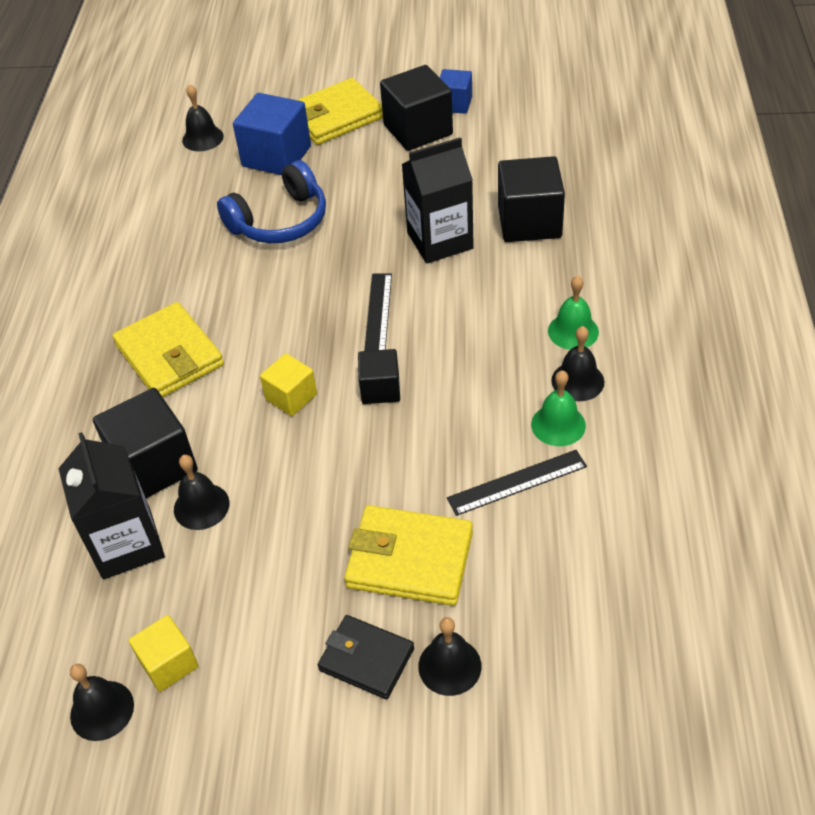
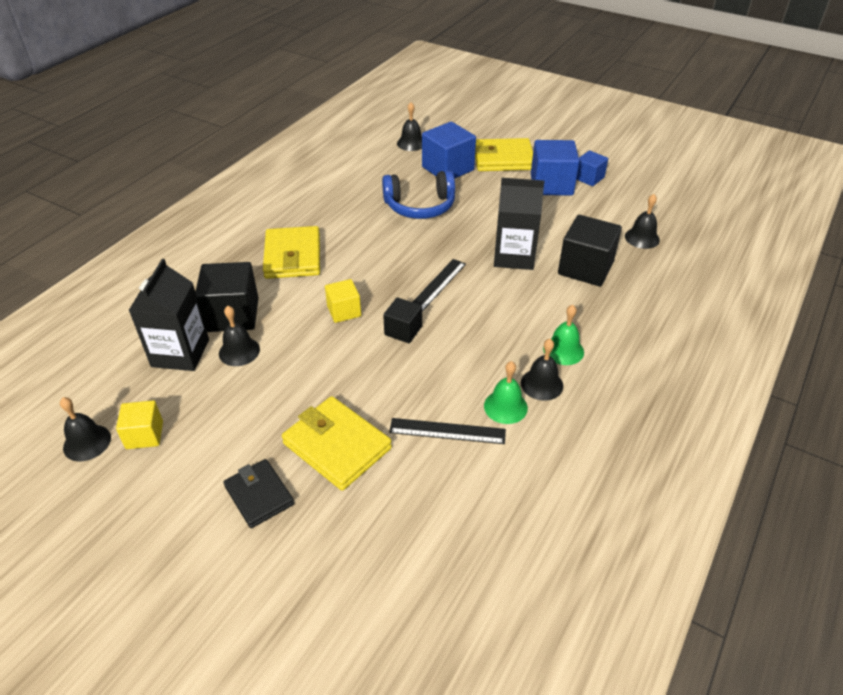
camera: 25 degrees right, 5 degrees down
(418, 130) = (551, 185): black cube -> blue cube
(449, 666) = (307, 529): black bell -> black bell (642, 238)

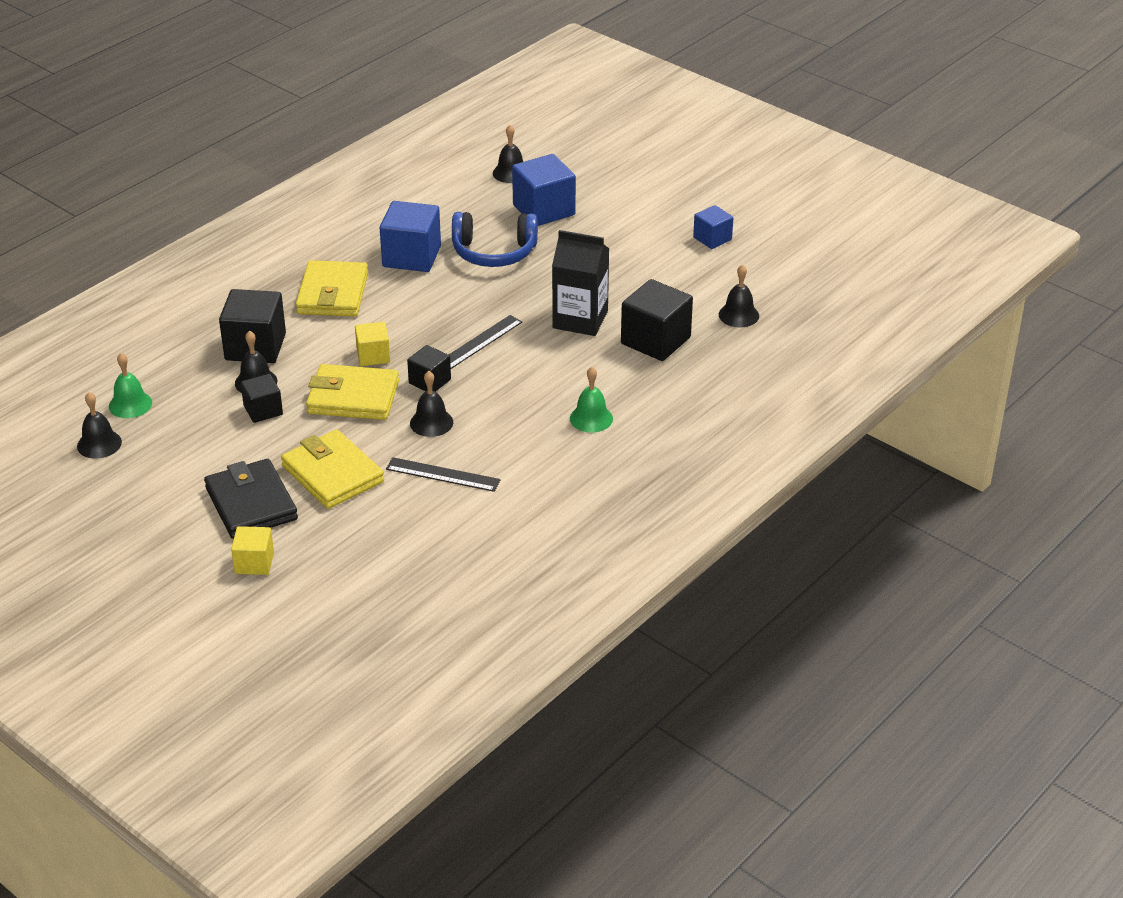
camera: 10 degrees right, 5 degrees down
(144, 435) = (153, 444): yellow cube -> yellow cube (254, 563)
(180, 353) = (196, 377): black carton -> none
(251, 381) = (263, 410): none -> black cube
(259, 495) = (251, 503): black wallet -> black wallet, size x1.53
(503, 159) = (617, 204): yellow wallet -> yellow wallet (353, 397)
(505, 406) = (508, 461): green bell -> green bell (130, 404)
(541, 384) = (554, 446): black bell -> black bell (431, 422)
(551, 185) = (662, 242): blue cube -> blue cube (411, 256)

